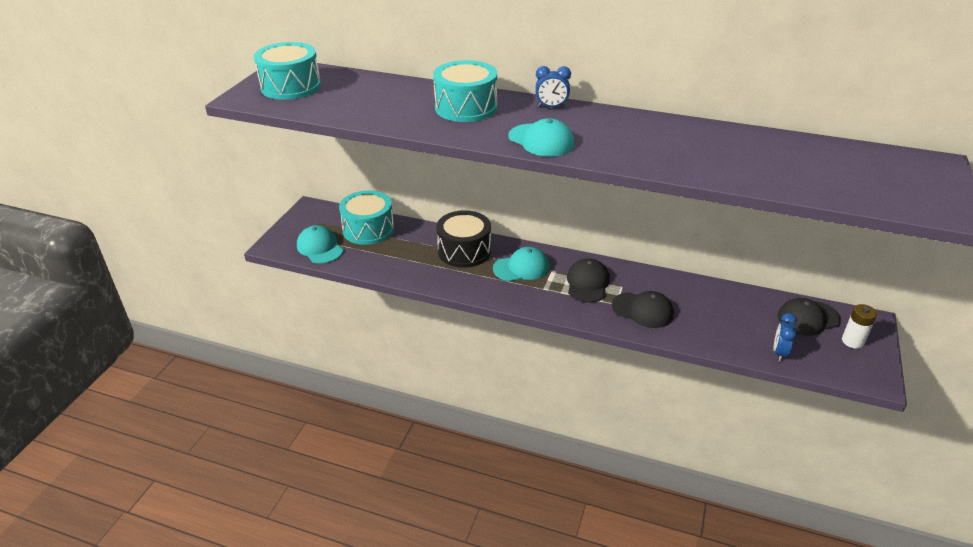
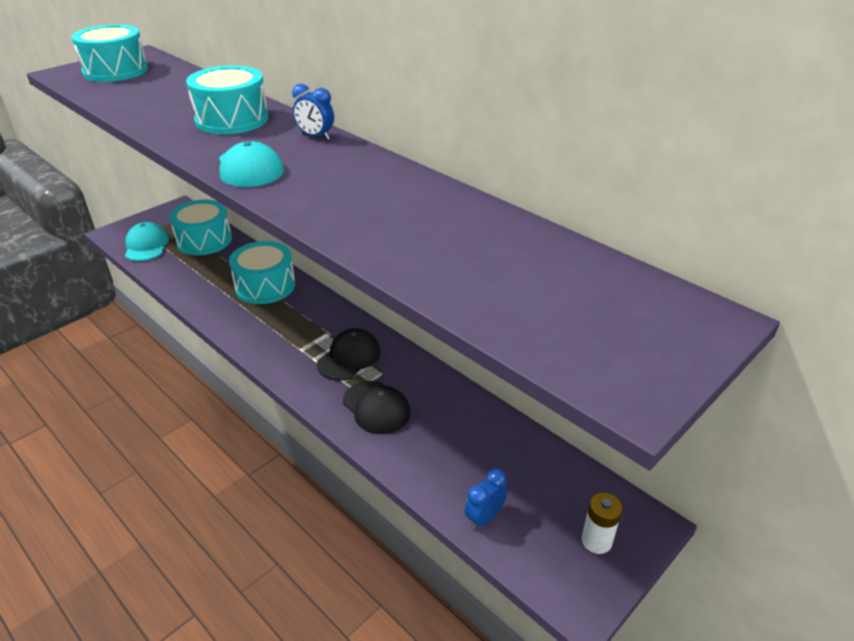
camera: 25 degrees right, 0 degrees up
(464, 251) = (265, 286): black drum -> turquoise drum
(521, 268) = (301, 320): turquoise cap -> none
(808, 318) = (565, 488): black cap -> none

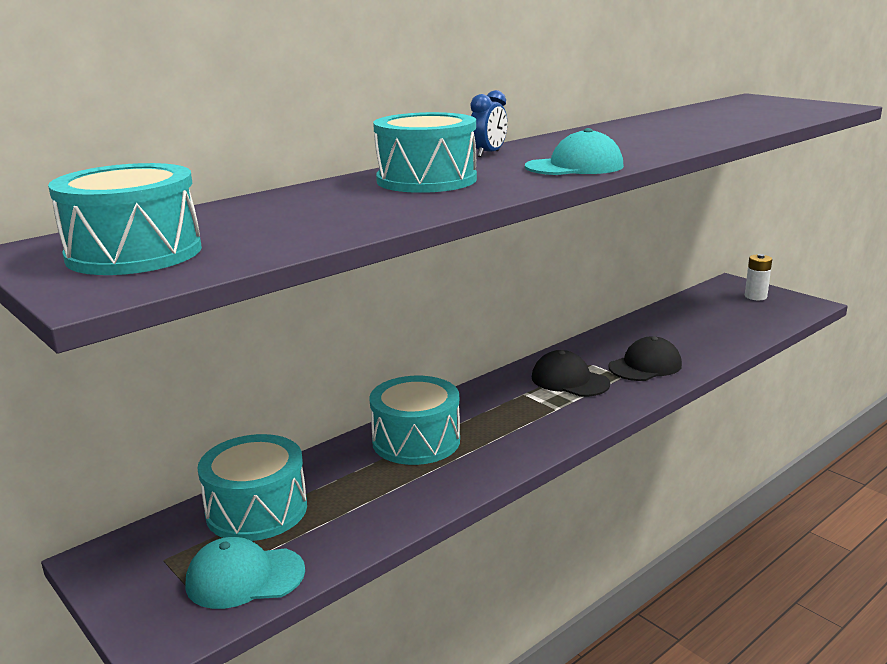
camera: 85 degrees left, 15 degrees down
(484, 518) = (756, 327): blue clock -> none

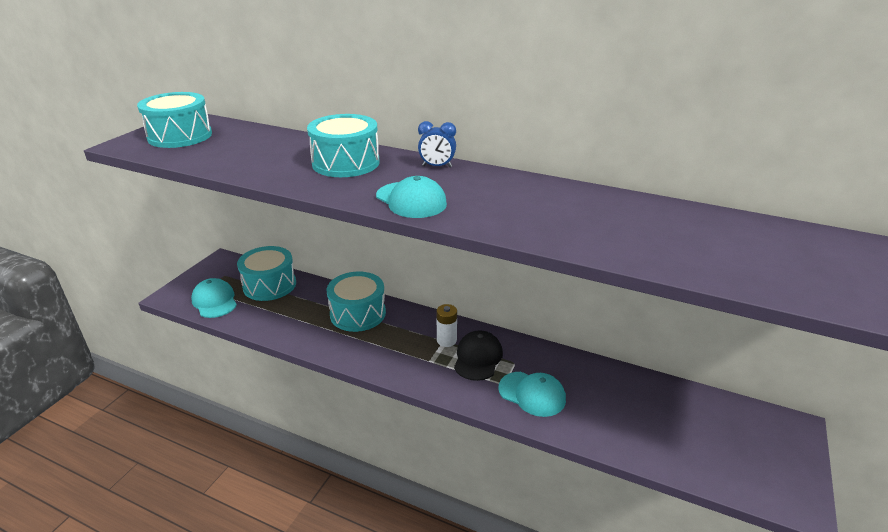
camera: 65 degrees right, 10 degrees up
(645, 366) = (532, 394): black cap -> turquoise cap
(755, 296) = (772, 451): white battery -> white battery (446, 340)

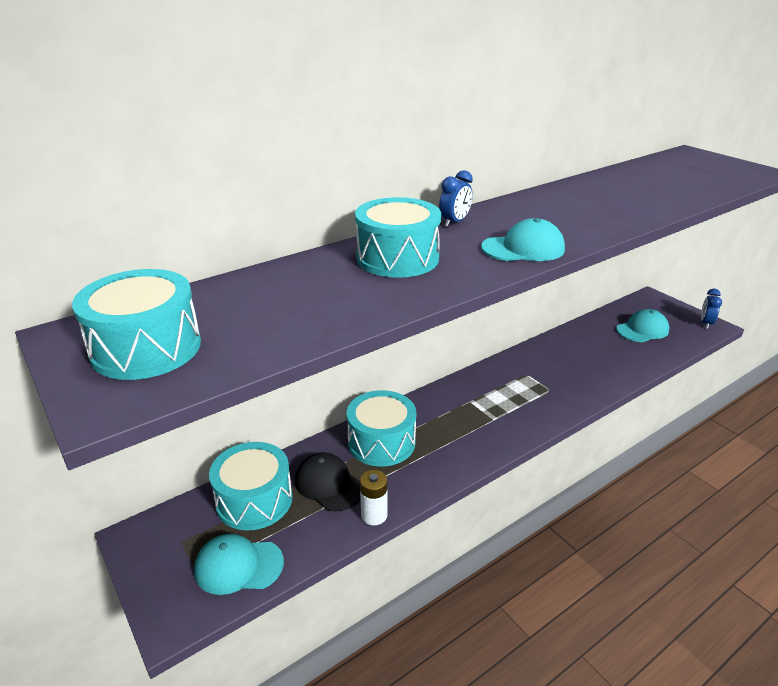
camera: 60 degrees left, 0 degrees up
(446, 340) = (471, 399): white battery -> white battery (374, 515)
(478, 358) = (508, 391): black cap -> black cap (329, 484)
(532, 394) = (570, 380): turquoise cap -> turquoise cap (642, 330)
(795, 494) = (705, 323): none -> blue clock

